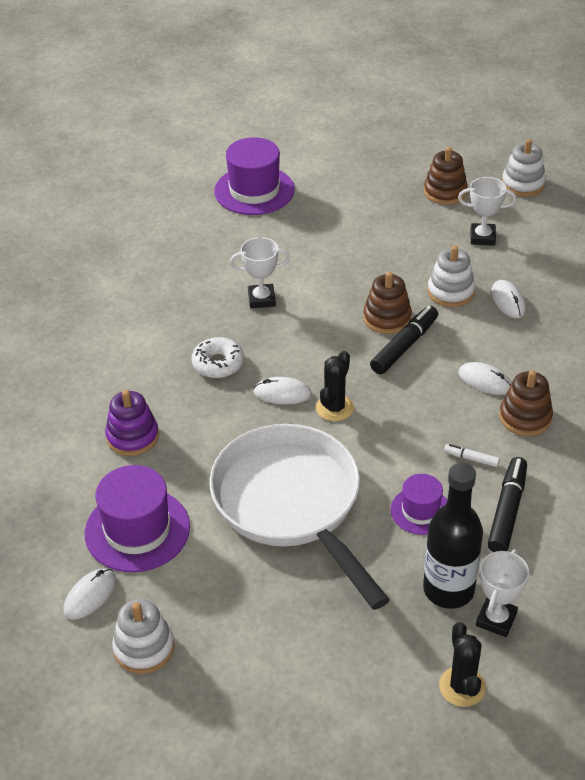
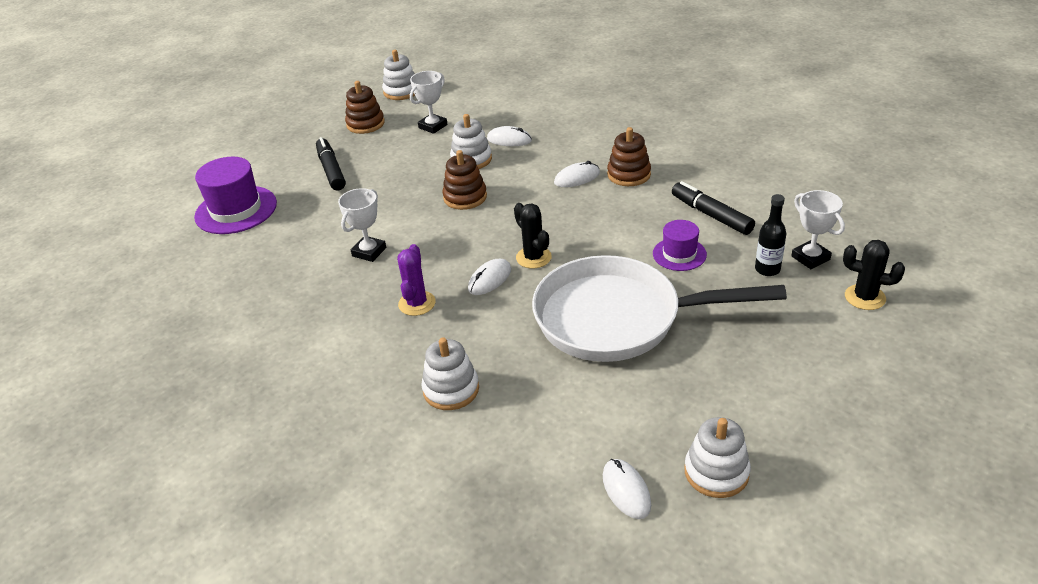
camera: 55 degrees left, 5 degrees down
(132, 437) = (451, 389): purple stacking toy -> white stacking toy
(137, 530) = (570, 427): purple hat -> none
(218, 364) = (417, 303): white donut -> purple cactus
(404, 346) = (503, 200): black marker -> black marker (331, 170)
(448, 589) = (767, 269): black bottle -> black bottle, size x0.57
(471, 458) = (647, 212): white marker -> none

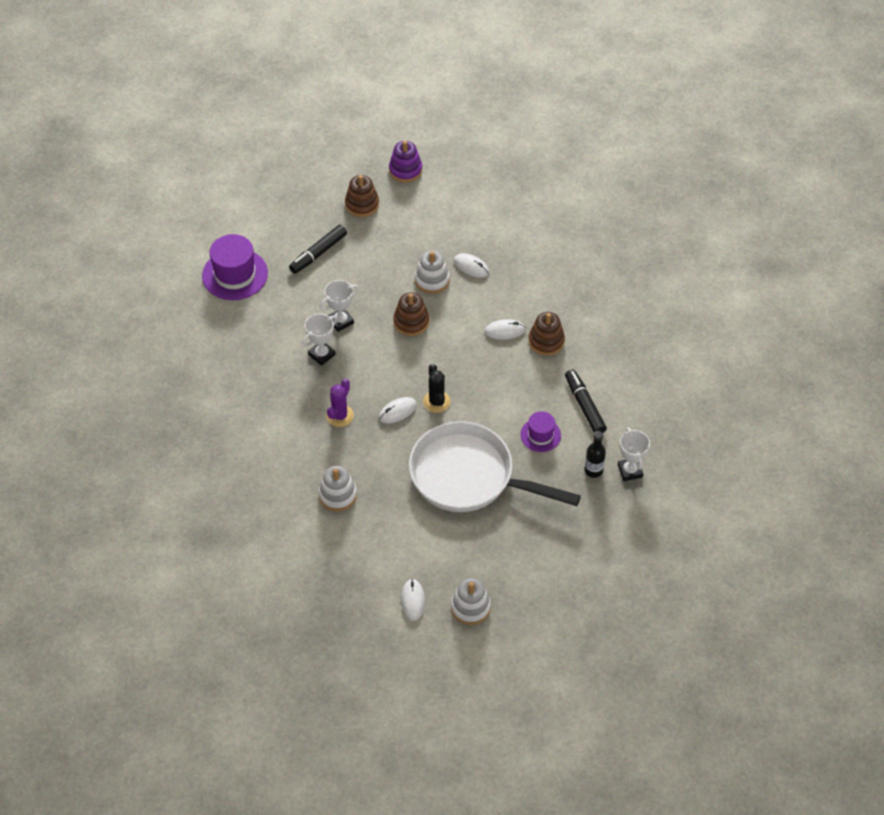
camera: 15 degrees right, 15 degrees up
(331, 170) = (318, 253): black marker -> black marker turned 135 degrees counterclockwise
(401, 91) = (405, 170): white stacking toy -> purple stacking toy
(433, 126) = (416, 227): white trophy -> white trophy (340, 321)
(865, 297) = (643, 517): black cactus -> none

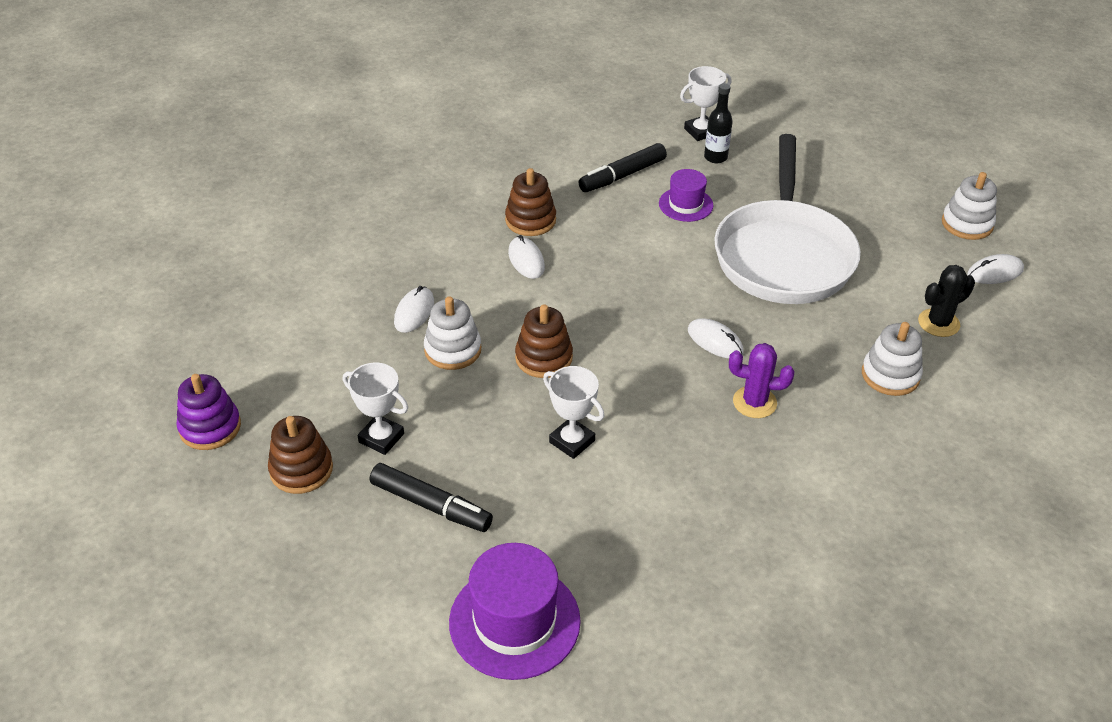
camera: 105 degrees left, 10 degrees down
(322, 354) = (649, 450): white trophy -> white trophy (381, 438)
(436, 402) = (679, 305): black cactus -> black cactus (938, 323)

